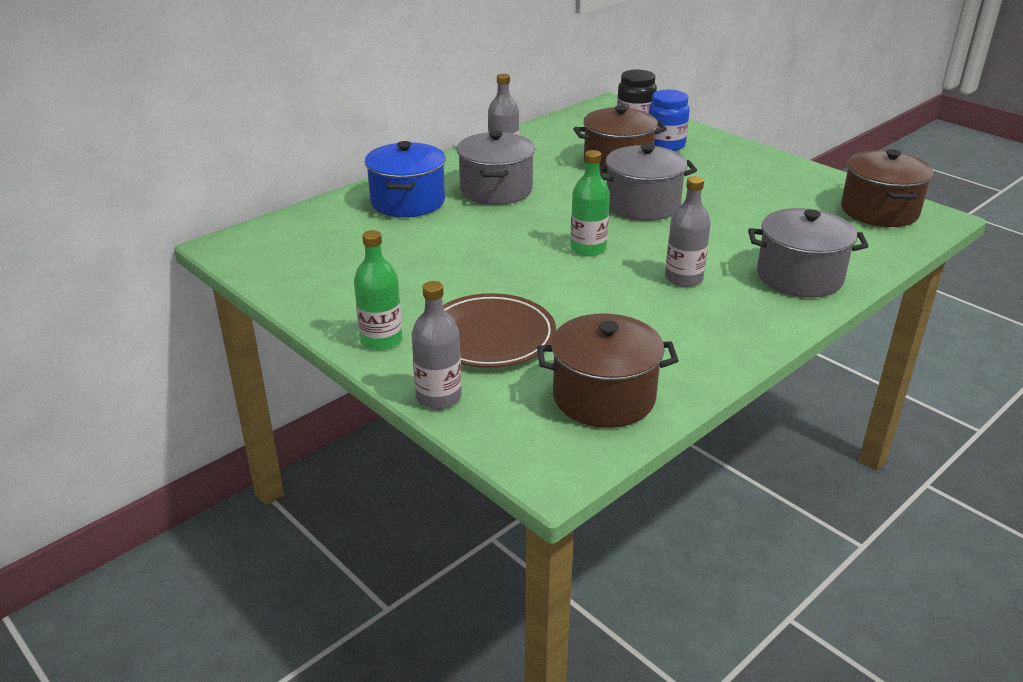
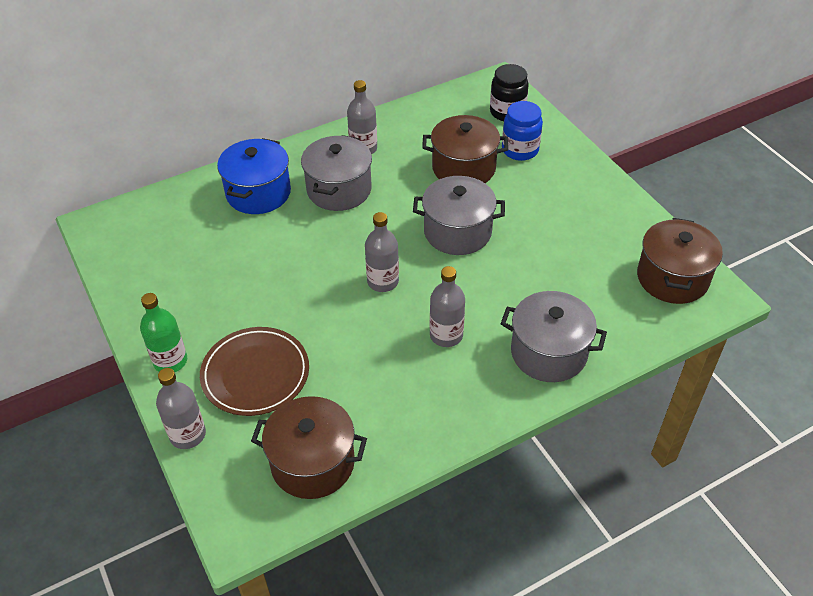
camera: 15 degrees right, 15 degrees up
(588, 248) = (383, 281): green bottle -> grey bottle

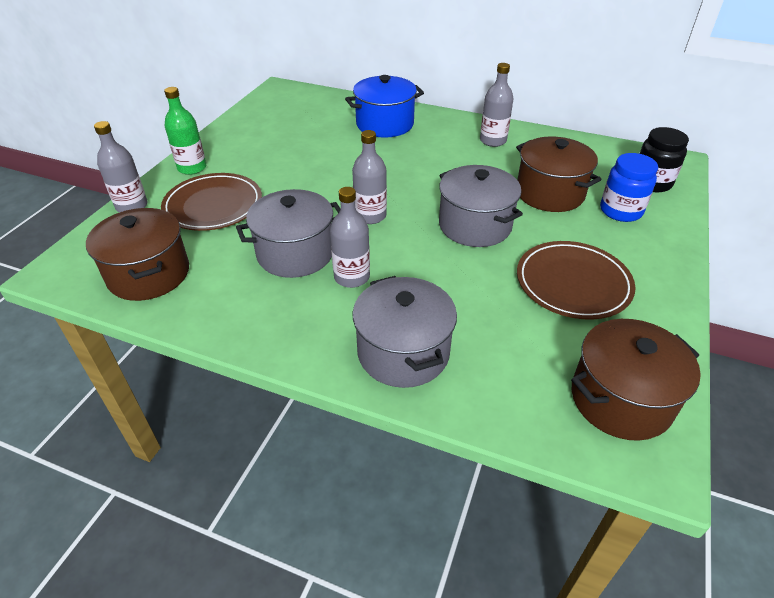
camera: 50 degrees right, 5 degrees down
(339, 189) = (436, 151): grey pot -> grey pot (295, 253)
(565, 227) = (573, 283): none -> brown plate

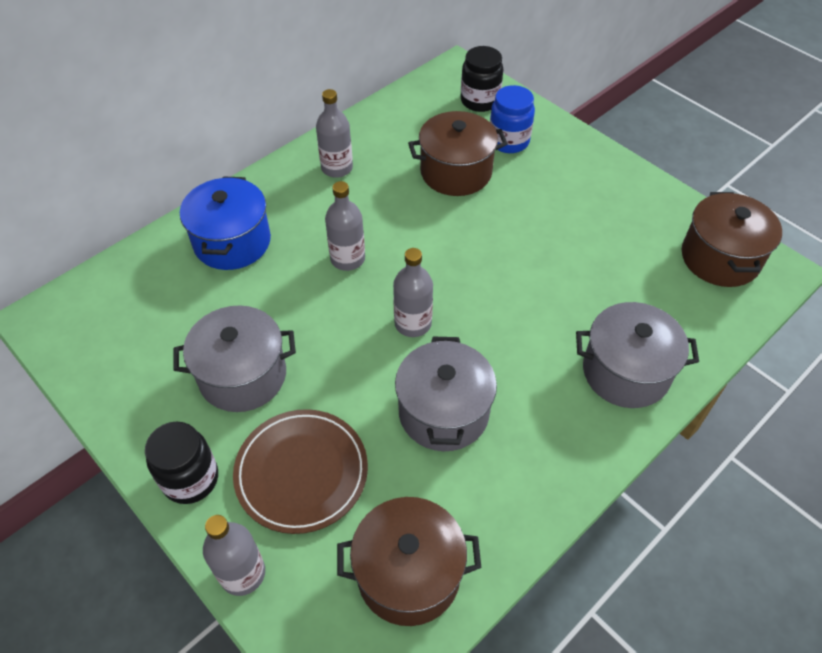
camera: 65 degrees left, 10 degrees up
(192, 168) = (190, 479): green bottle -> black jar
(352, 277) = (507, 375): grey bottle -> grey bottle (347, 259)
(475, 225) = (475, 247): grey pot -> grey pot (242, 375)
(573, 283) = (588, 220): brown plate -> none

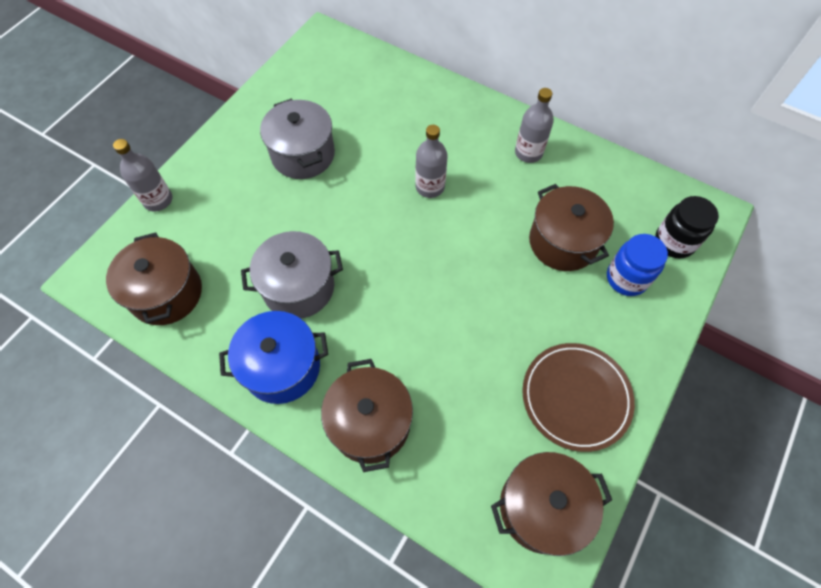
camera: 75 degrees right, 10 degrees up
(190, 479) = (218, 152): black jar -> none
(232, 242) = (421, 110): blue pot -> blue pot (282, 367)
(301, 472) = (232, 211): brown plate -> brown plate (576, 397)
(413, 323) = (377, 247): grey bottle -> none
(626, 372) = (370, 423): grey pot -> brown pot

